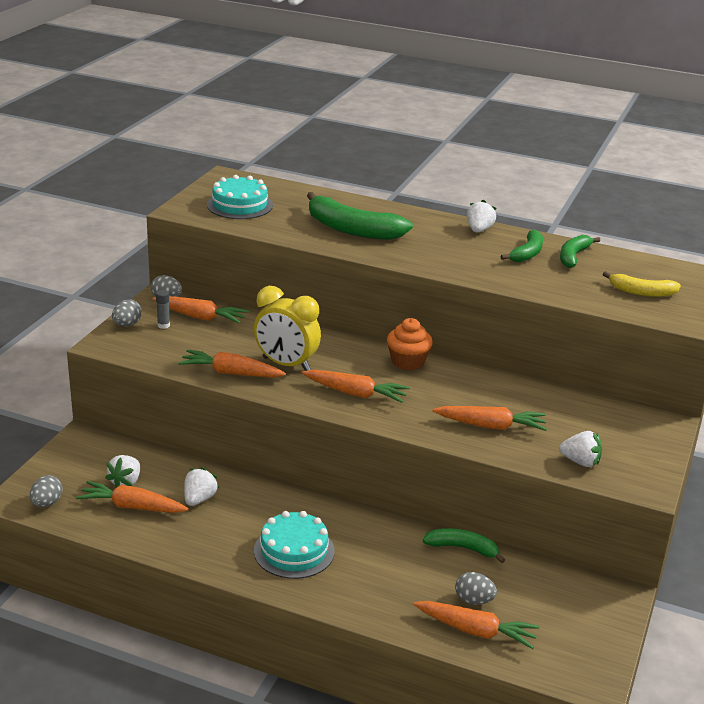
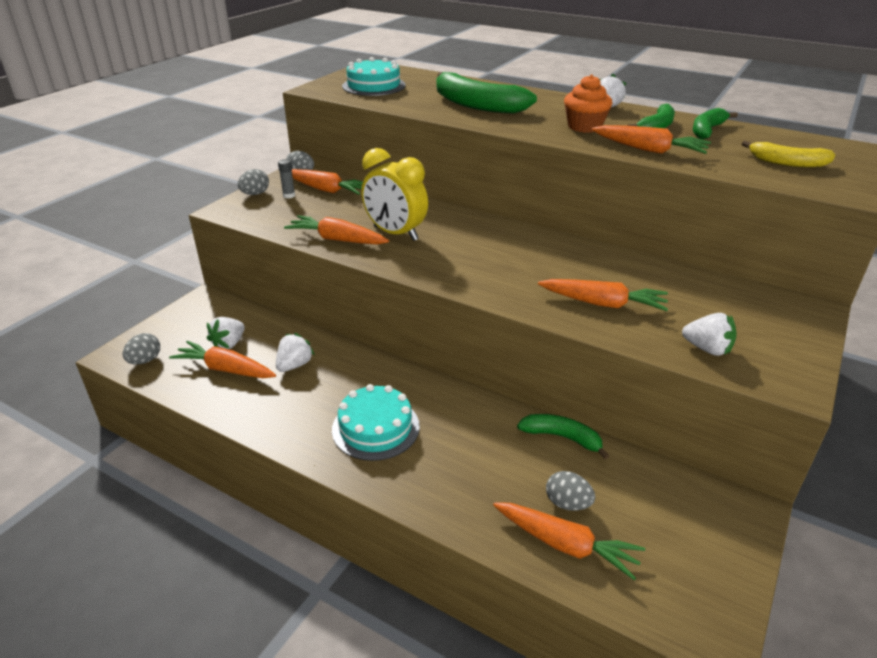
camera: 10 degrees right, 5 degrees up
(355, 393) = (459, 264): orange carrot -> orange carrot (649, 150)
(408, 361) = (521, 235): orange cupcake -> orange cupcake (584, 127)

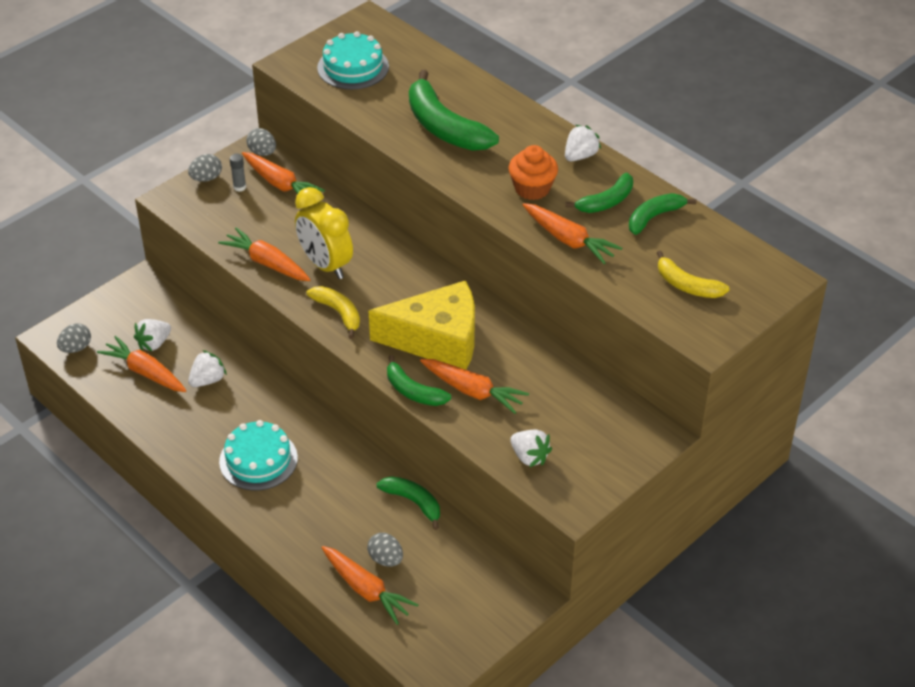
camera: 15 degrees right, 10 degrees up
(427, 264) = (338, 313): none -> yellow banana
(537, 270) = (437, 340): none -> yellow cheese
(543, 313) = (413, 391): none -> green banana

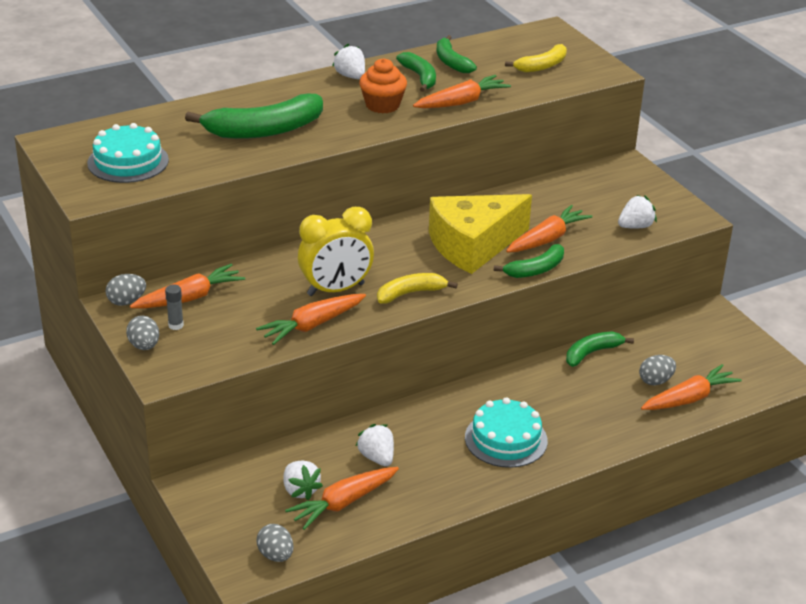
camera: 75 degrees left, 10 degrees down
(437, 340) = (473, 245): yellow cheese -> yellow cheese turned 135 degrees counterclockwise

